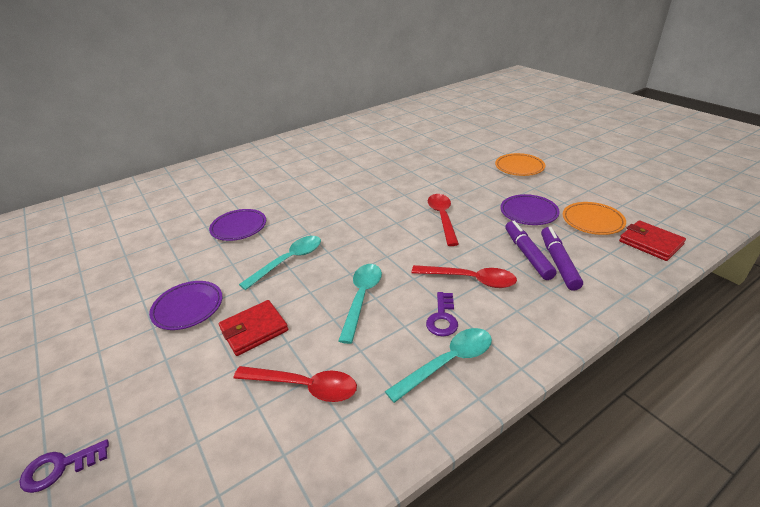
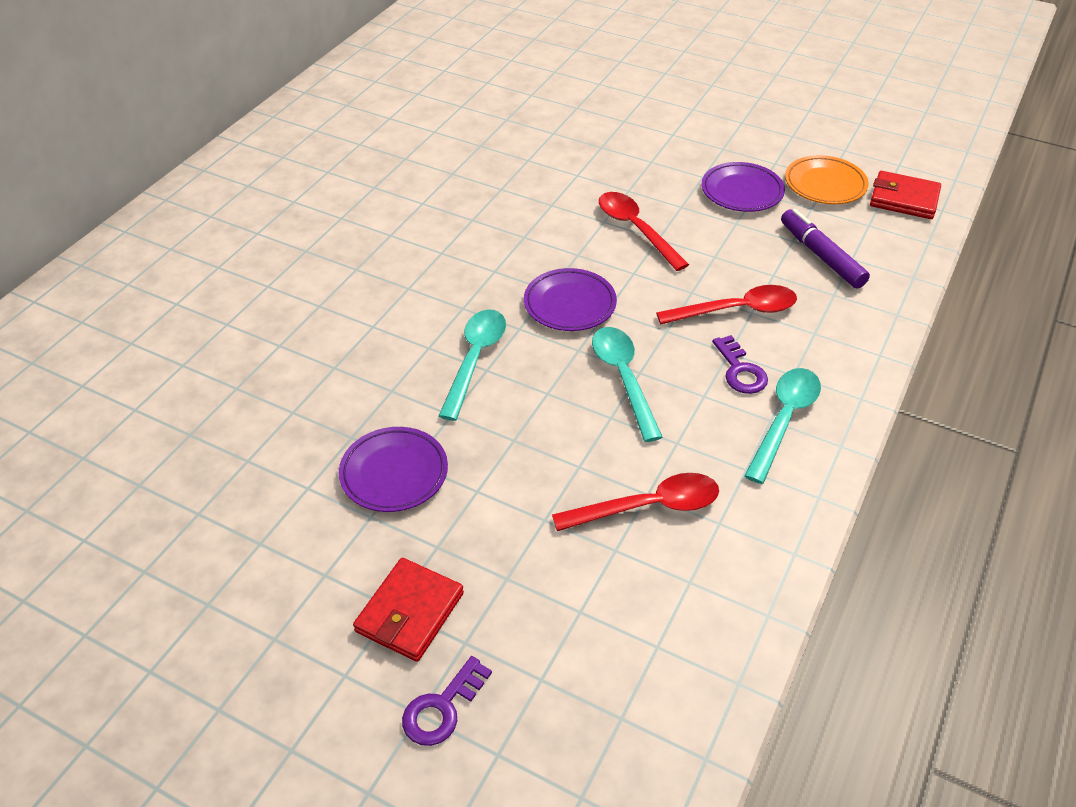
camera: 30 degrees left, 10 degrees up
(239, 227) = (340, 331): purple plate -> purple plate (570, 304)
(254, 330) = (520, 467): red wallet -> red wallet (410, 612)
(519, 167) = (681, 117): orange plate -> none
(527, 254) = (779, 255): purple marker -> none

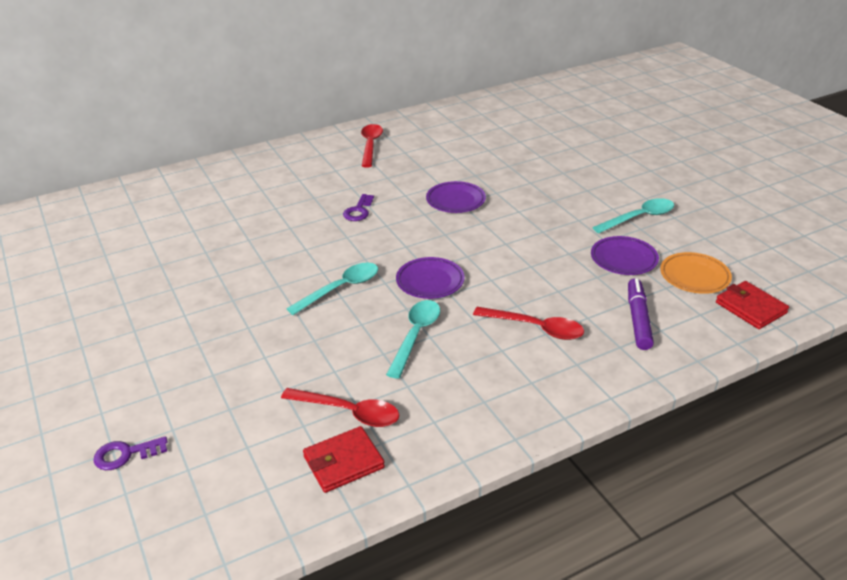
camera: 35 degrees right, 10 degrees down
(394, 473) = (233, 327): purple plate -> purple plate (455, 200)
(410, 612) = (163, 399): red wallet -> red wallet (343, 462)
(636, 229) = (521, 255): red spoon -> red spoon (370, 145)
(740, 370) = (497, 364): purple key -> purple key (359, 211)
(784, 420) = (493, 405): turquoise spoon -> turquoise spoon (639, 218)

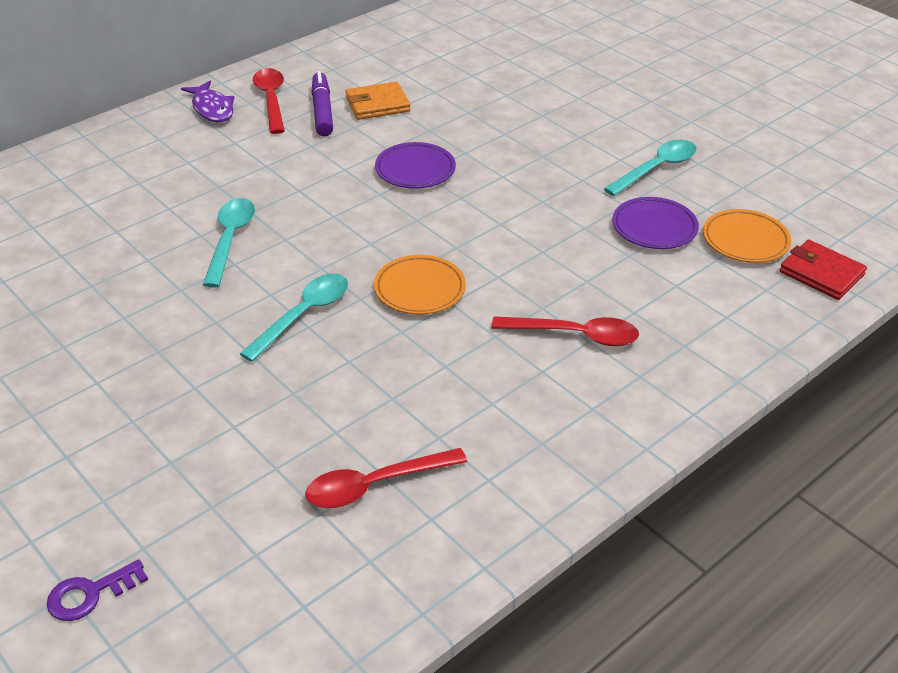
camera: 15 degrees left, 5 degrees up
(328, 147) = (212, 109): none -> purple fish
(343, 462) = (391, 553): red wallet -> none
(349, 412) = (375, 485): red spoon -> red spoon turned 150 degrees clockwise
(359, 211) = (288, 199): purple key -> none
(416, 335) = (426, 367): turquoise spoon -> turquoise spoon (230, 239)
(430, 281) = (419, 289): purple plate -> orange plate
(444, 155) = (377, 104): none -> orange wallet
(638, 319) = (695, 306): purple marker -> purple marker (322, 111)

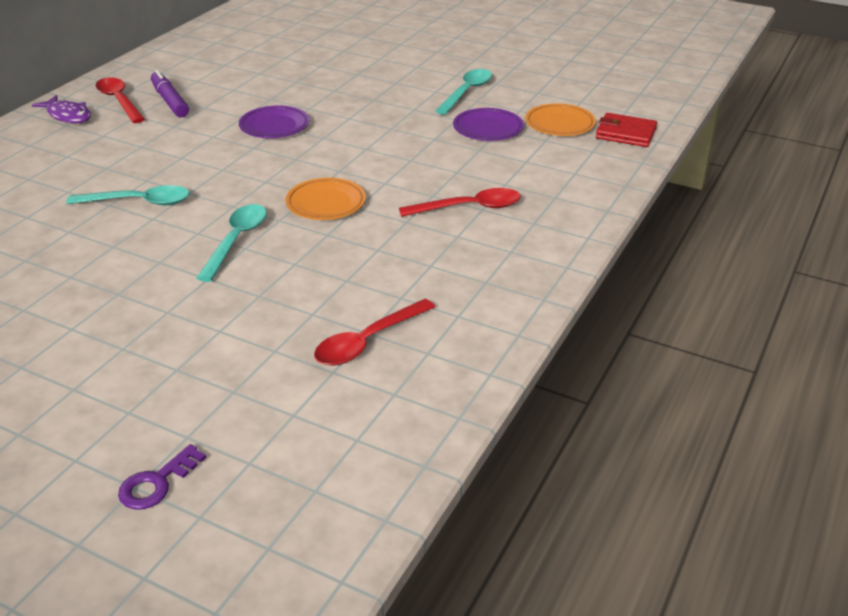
camera: 20 degrees left, 5 degrees down
(230, 239) = (139, 202): turquoise spoon -> turquoise spoon turned 105 degrees clockwise
(377, 104) = (216, 89): orange wallet -> none

